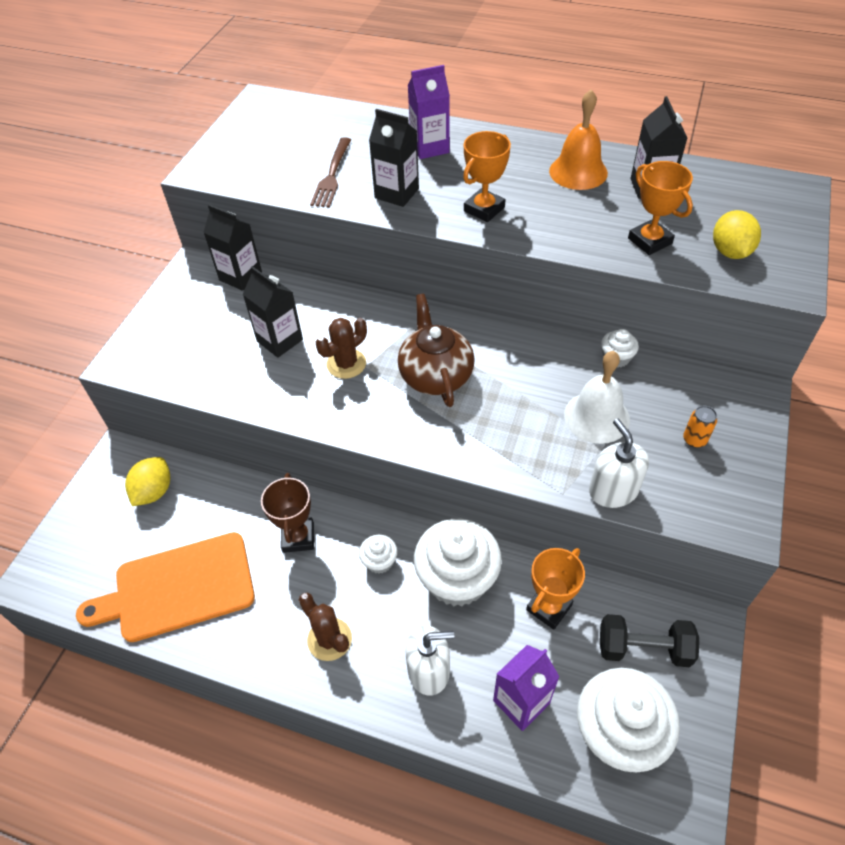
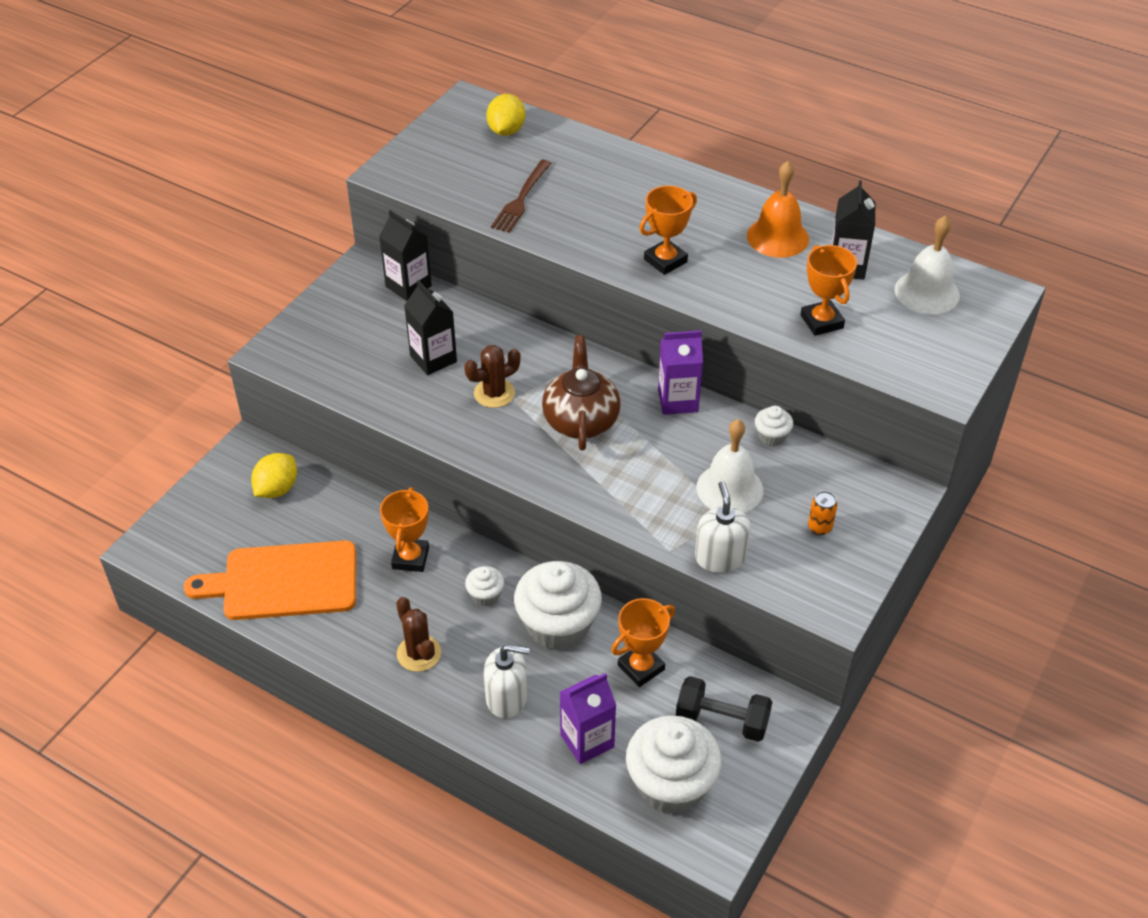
camera: 10 degrees right, 5 degrees down
(298, 537) = (410, 558): brown trophy -> orange trophy
(396, 193) = (582, 229): black carton -> none
(429, 147) = (631, 185): purple carton -> purple carton (678, 401)
(730, 252) = (899, 346): yellow lemon -> yellow lemon (506, 131)
(731, 198) = (927, 292): none -> white bell

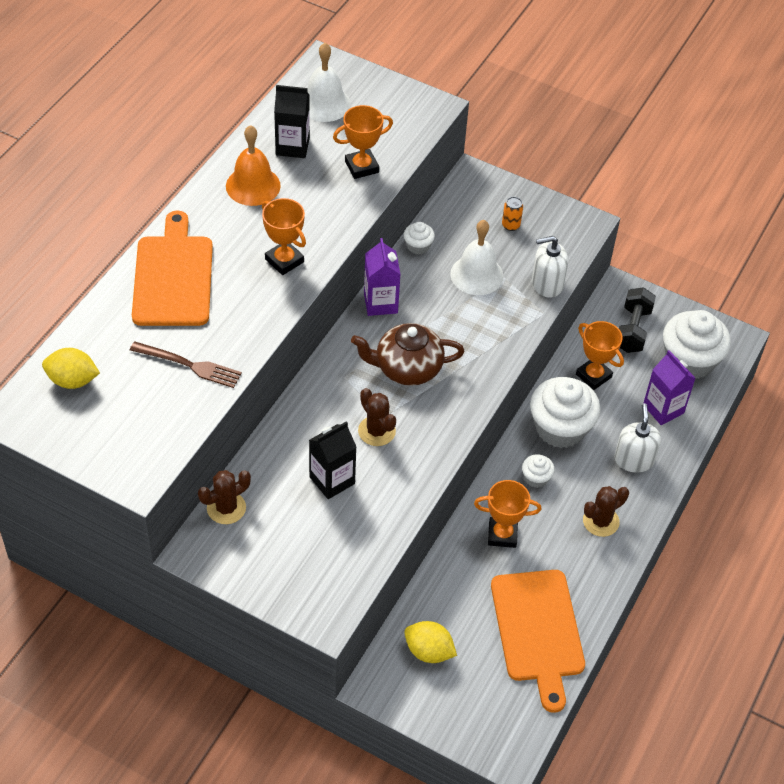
camera: 95 degrees left, 5 degrees up
(408, 286) = (226, 508): black carton -> brown cactus
(638, 185) = (173, 277): none -> orange cutting board

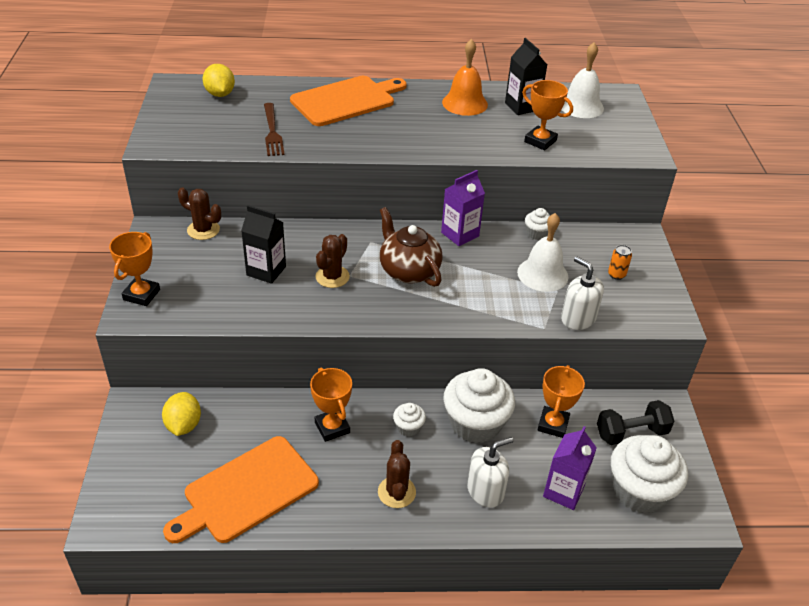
camera: 60 degrees right, 10 degrees down
(284, 261) = (409, 138): orange trophy -> orange trophy (141, 295)
(601, 521) = (396, 492): brown cactus -> brown cactus turned 60 degrees clockwise

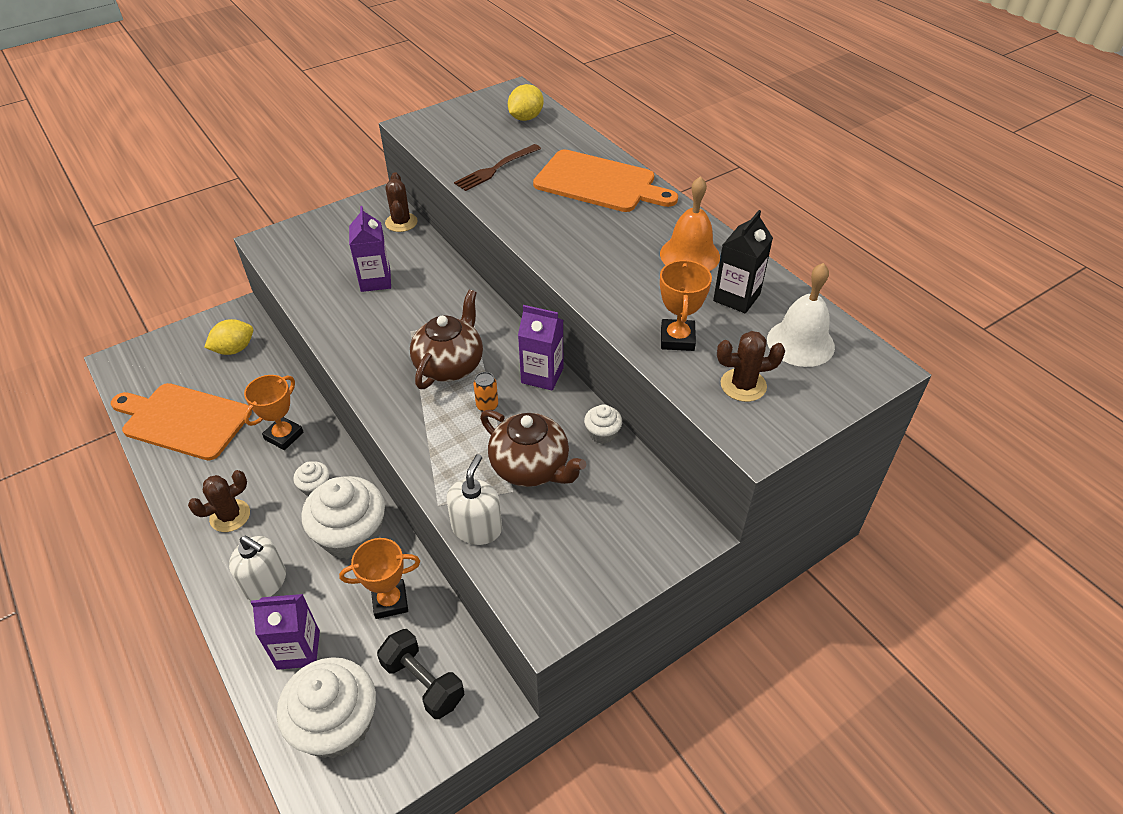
camera: 60 degrees right, 5 degrees up
(141, 295) = (293, 234): orange trophy -> none
(266, 271) = (375, 281): black carton -> purple carton
(332, 277) = (399, 321): brown cactus -> brown cactus (743, 385)
(542, 274) = (531, 467): white bell -> brown teapot
(616, 275) = (588, 534): orange can -> orange can (487, 406)

